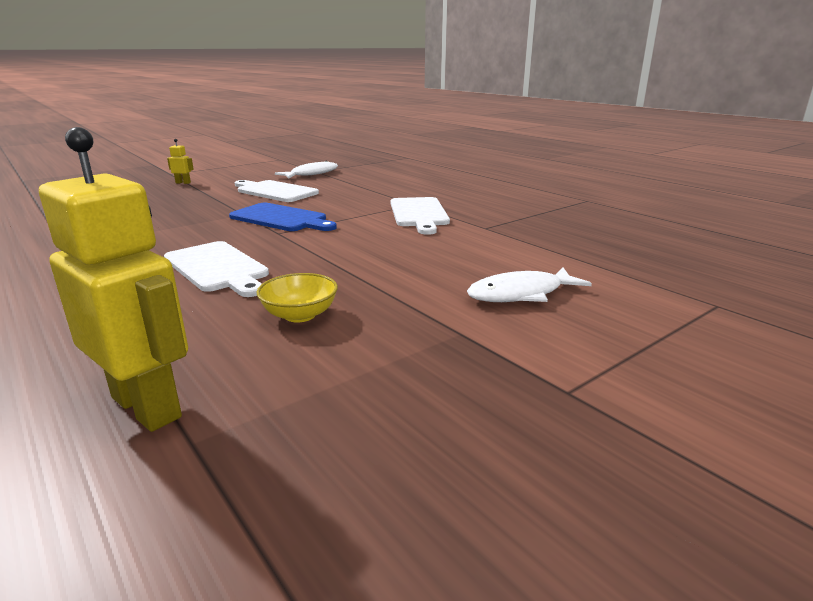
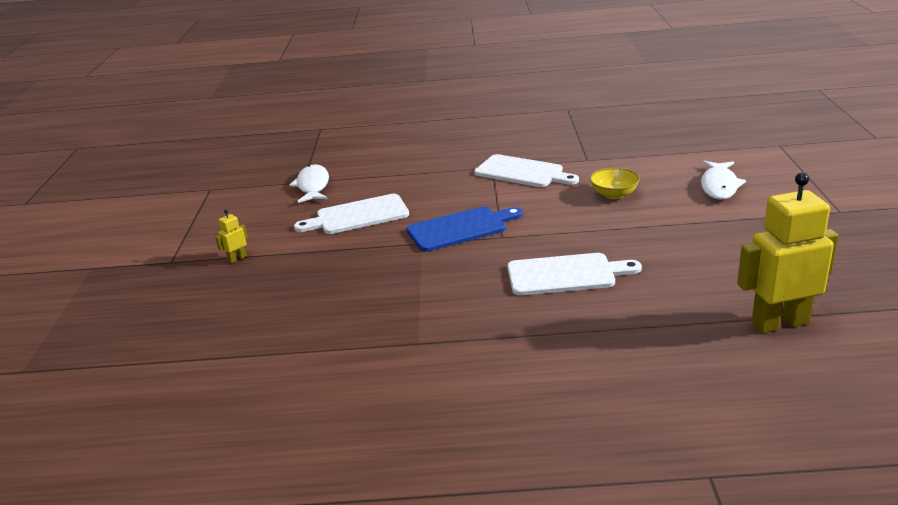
camera: 50 degrees left, 5 degrees up
(300, 315) = (689, 258): yellow bowl -> yellow bowl (614, 194)

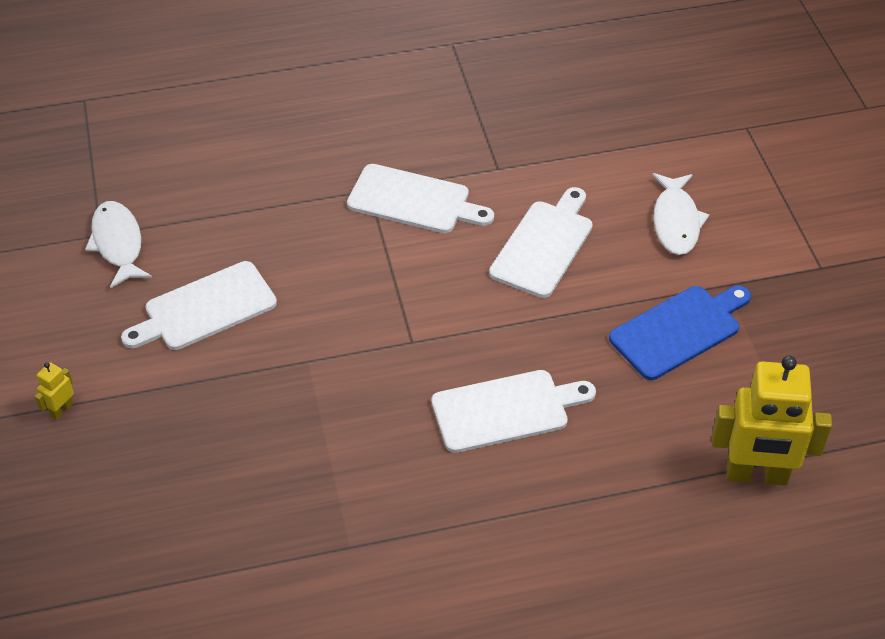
camera: 15 degrees left, 20 degrees up
(461, 228) = (354, 328): blue cutting board -> blue cutting board (679, 330)
(614, 194) = (544, 245): yellow bowl -> white cutting board
(779, 323) = (756, 475): yellow robot -> yellow robot turned 150 degrees counterclockwise

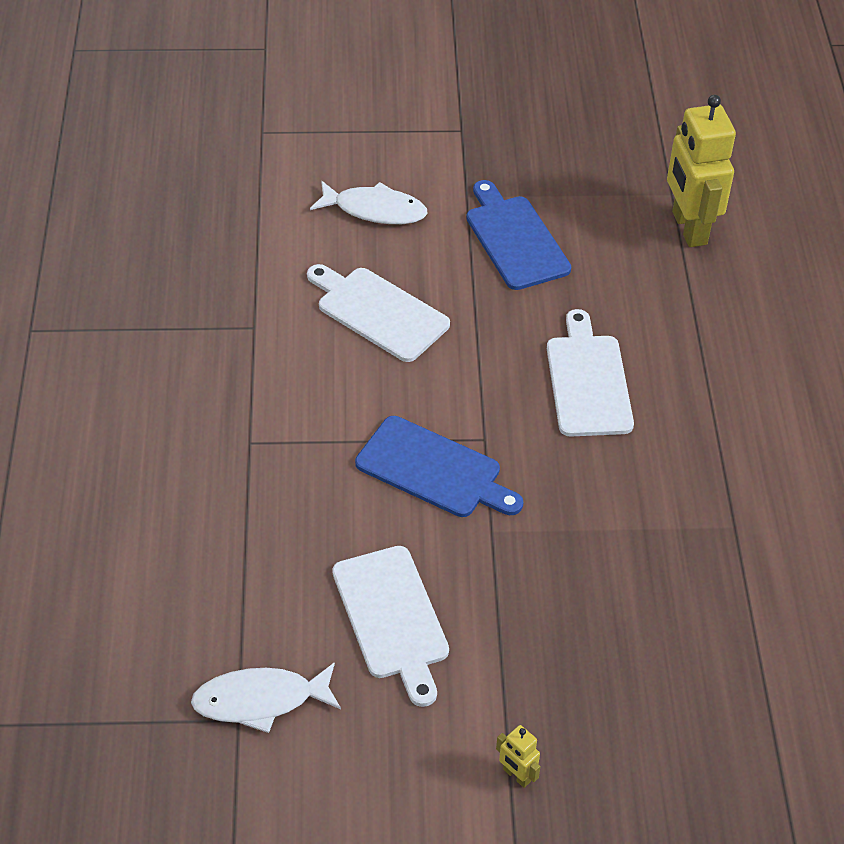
camera: 80 degrees left, 0 degrees up
(367, 312) = (434, 470): none -> blue cutting board
(414, 201) = (280, 405): white cutting board -> none
(756, 475) = (688, 228): yellow robot -> yellow robot turned 150 degrees clockwise

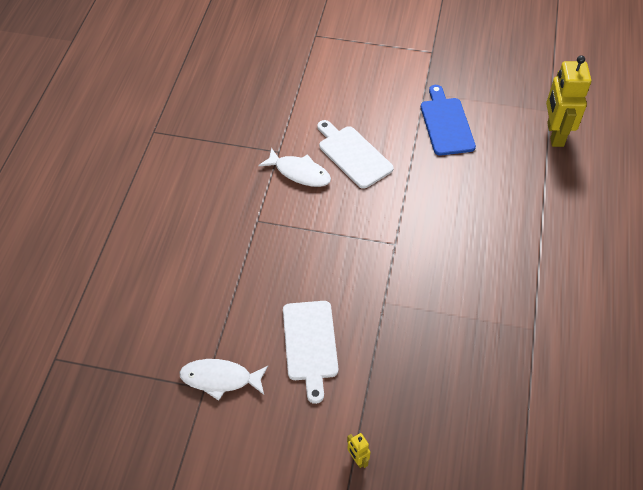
camera: 15 degrees right, 5 degrees up
(375, 210) = (367, 92): white fish -> white fish (299, 173)
(434, 470) = (359, 258): blue cutting board -> none
(588, 381) = (467, 219): white cutting board -> none

